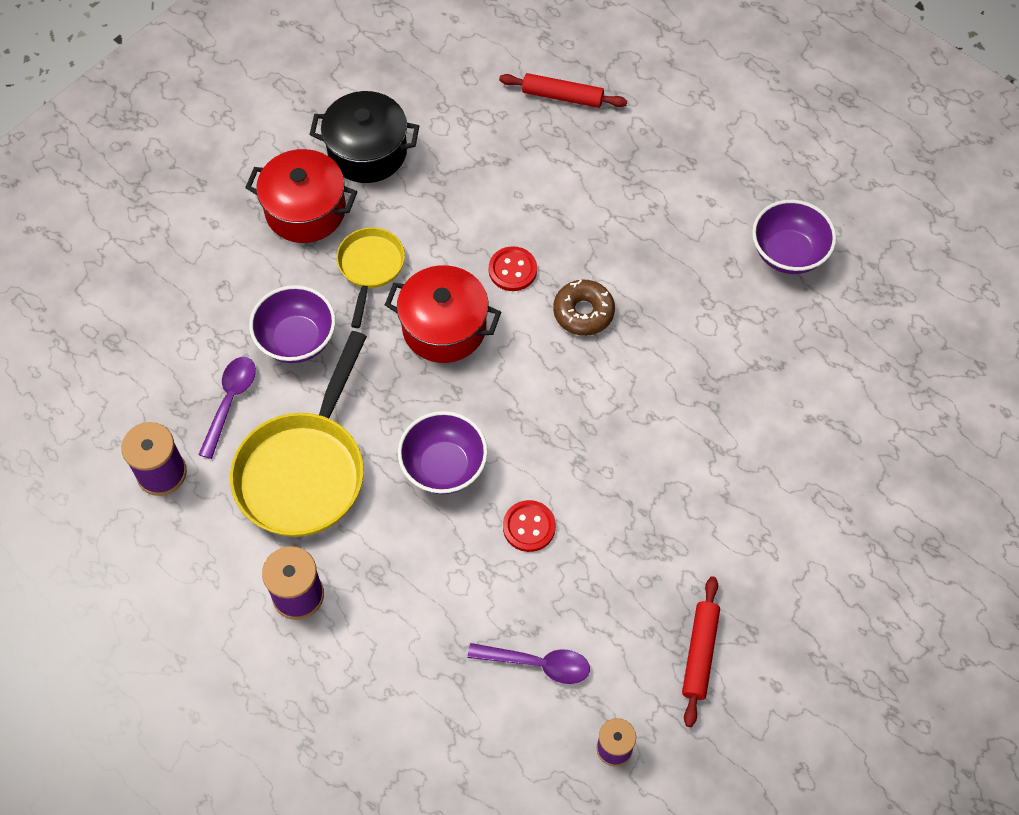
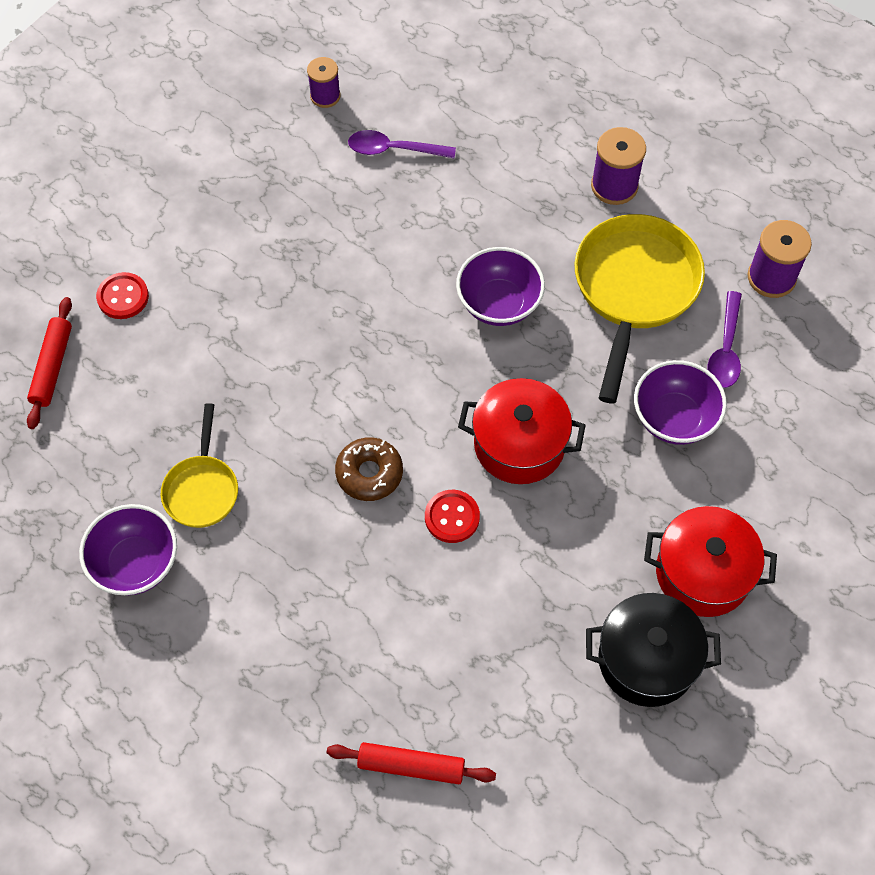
camera: 175 degrees right, 0 degrees up
(370, 268) = (612, 506): yellow pan -> yellow pan (202, 489)
(529, 527) = (410, 257): red button -> red button (123, 297)
(699, 653) = (252, 167): red rolling pin -> red rolling pin (52, 367)

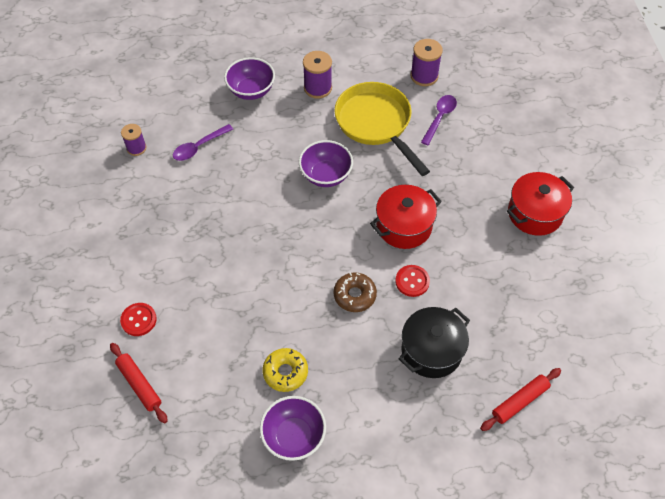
camera: 45 degrees left, 5 degrees down
(202, 489) = (285, 372): yellow pan -> yellow donut
(647, 660) = (555, 267): black pot -> black pot (431, 350)
(674, 418) = (452, 162): purple bowl -> purple bowl (251, 90)
(725, 349) = (439, 118): purple spoon -> purple spoon turned 120 degrees counterclockwise

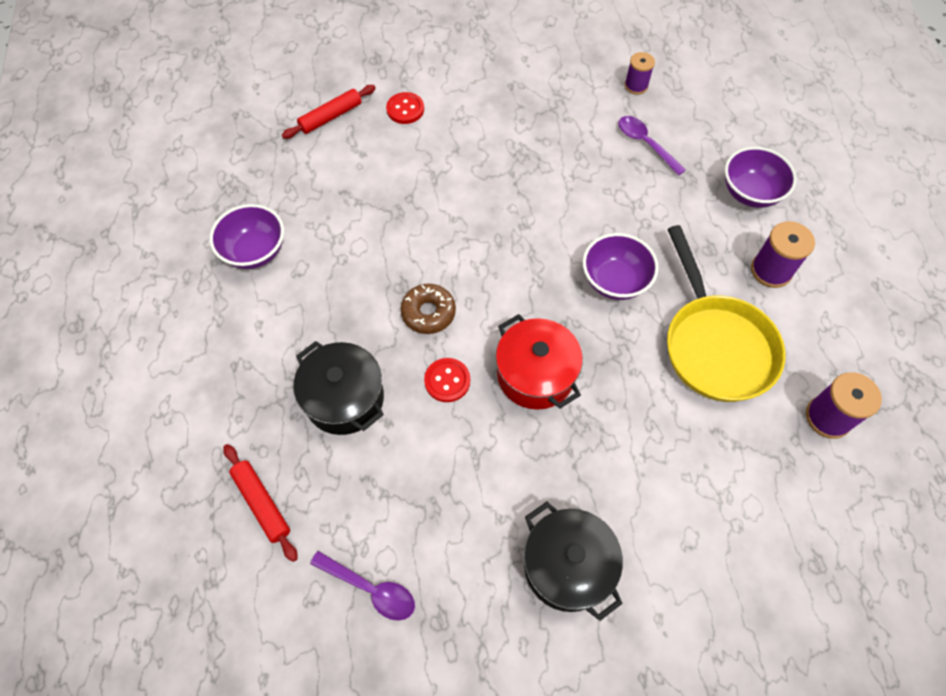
camera: 90 degrees right, 5 degrees up
(285, 372) = (331, 242): yellow donut -> none
(376, 124) = (715, 345): yellow pan -> yellow pan turned 105 degrees clockwise
(439, 118) = (742, 435): purple spoon -> purple spoon (370, 589)
(535, 213) = (567, 566): red pot -> black pot

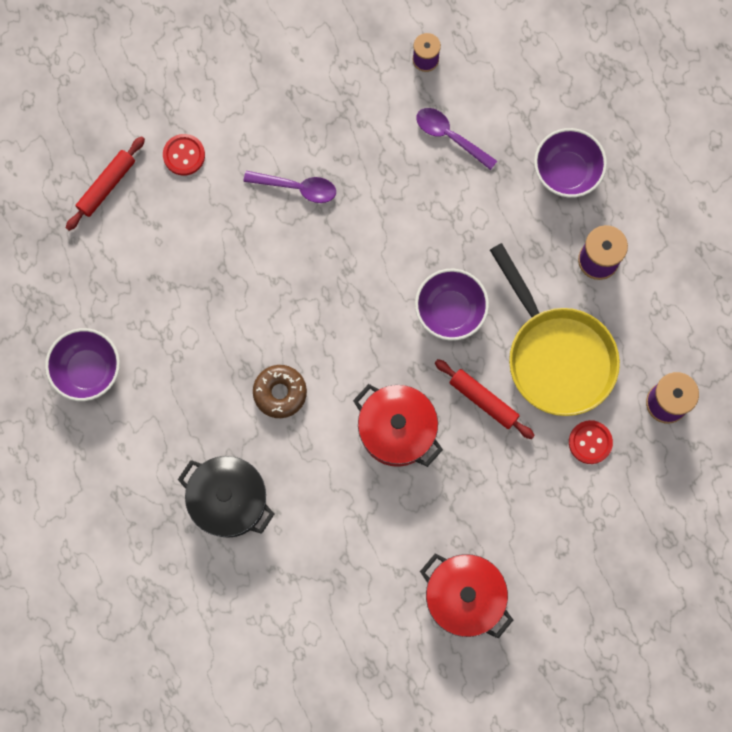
camera: 15 degrees left, 15 degrees up
(262, 503) = (189, 615): red rolling pin -> red rolling pin (483, 400)
(370, 589) = (305, 660): purple spoon -> purple spoon (296, 187)
(447, 381) = (317, 458): red button -> red button (590, 442)
(567, 566) = (464, 597): black pot -> red pot

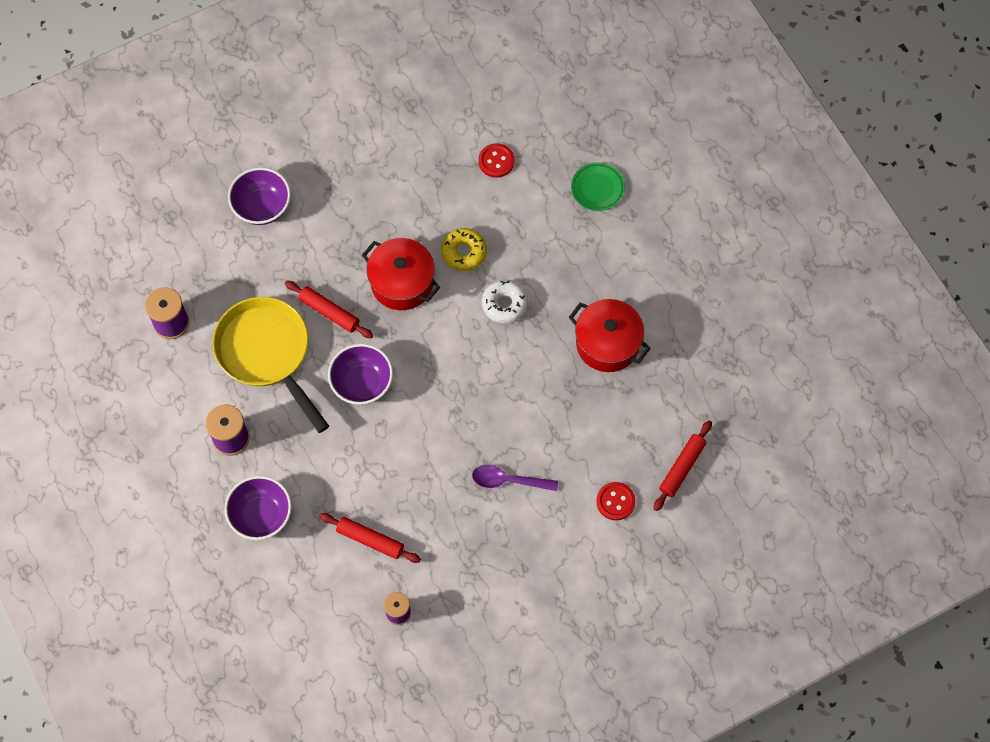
camera: 175 degrees right, 10 degrees down
(88, 370) = (672, 309): purple bowl -> purple bowl (262, 207)
(153, 533) = (597, 188): none -> green plate
(229, 500) = (538, 217): black pot -> none
(280, 393) = (504, 304): brown donut -> white donut
(321, 462) = (464, 252): none -> yellow donut
(450, 136) = (370, 540): purple spoon -> red rolling pin
(464, 597) = (338, 161): red pot -> red pot (607, 343)
(590, 442) = (237, 286): red button -> red button (496, 161)

